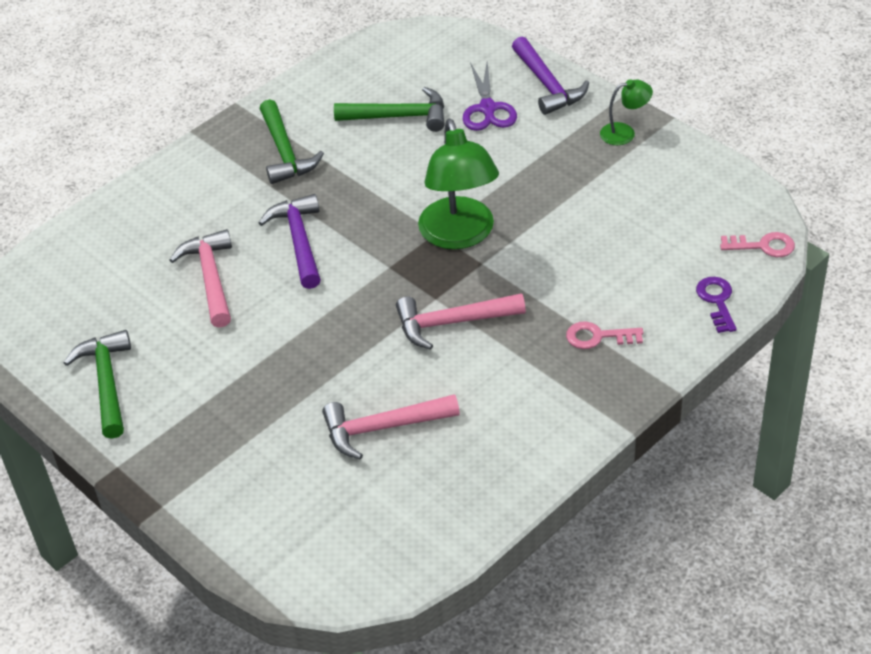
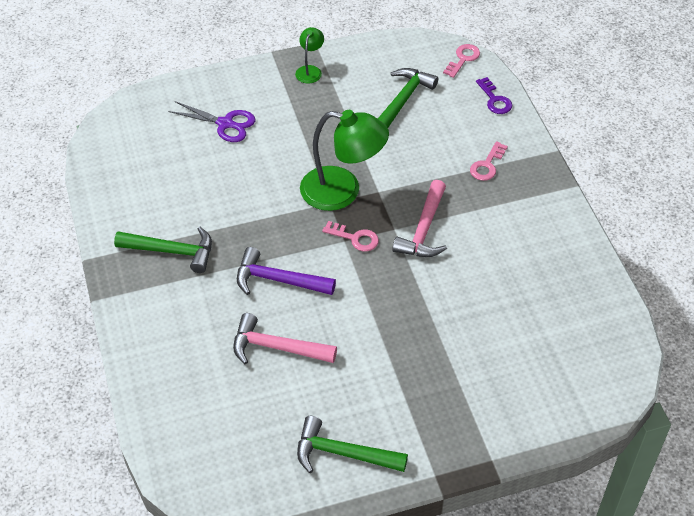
camera: 65 degrees left, 5 degrees up
(383, 428) = (496, 305): pink hammer -> none
(398, 273) = (355, 238): none -> pink key
(399, 117) = (191, 173): green hammer -> green hammer (404, 99)
(547, 85) = (228, 84): purple hammer -> none
(717, 301) = (495, 100): purple key -> purple key turned 135 degrees counterclockwise

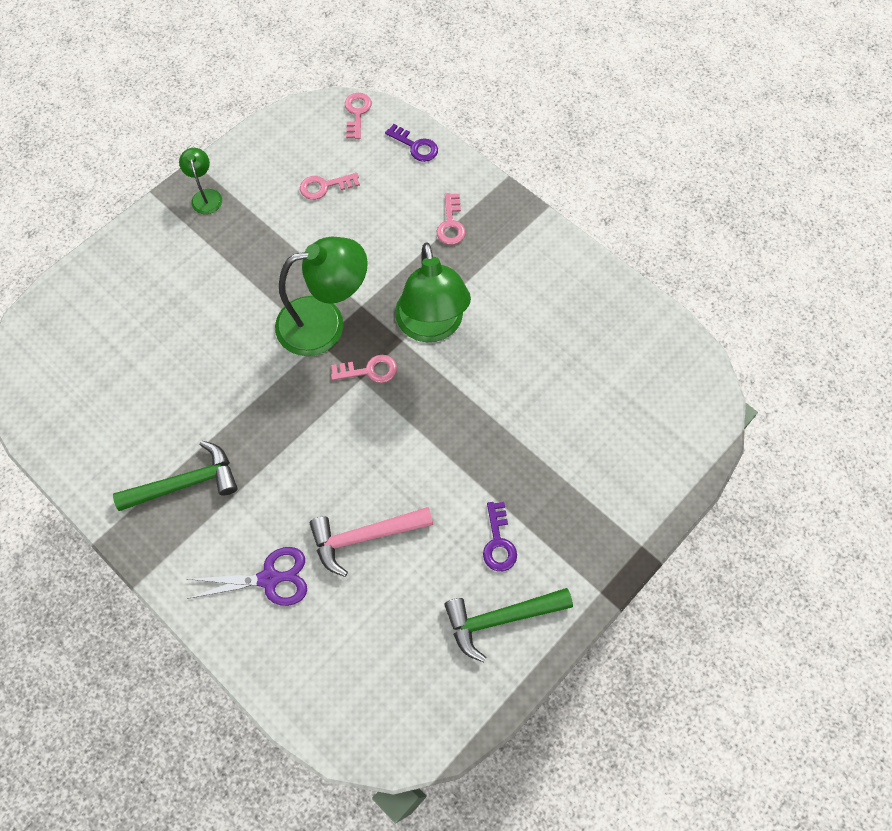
camera: 30 degrees left, 15 degrees up
(225, 124) = (152, 302): purple scissors -> purple scissors (270, 579)
(278, 280) = (320, 458): purple hammer -> none
(376, 401) = (498, 542): none -> purple key
(404, 99) = (325, 186): green hammer -> pink key
(424, 229) = (432, 326): pink hammer -> green lamp

